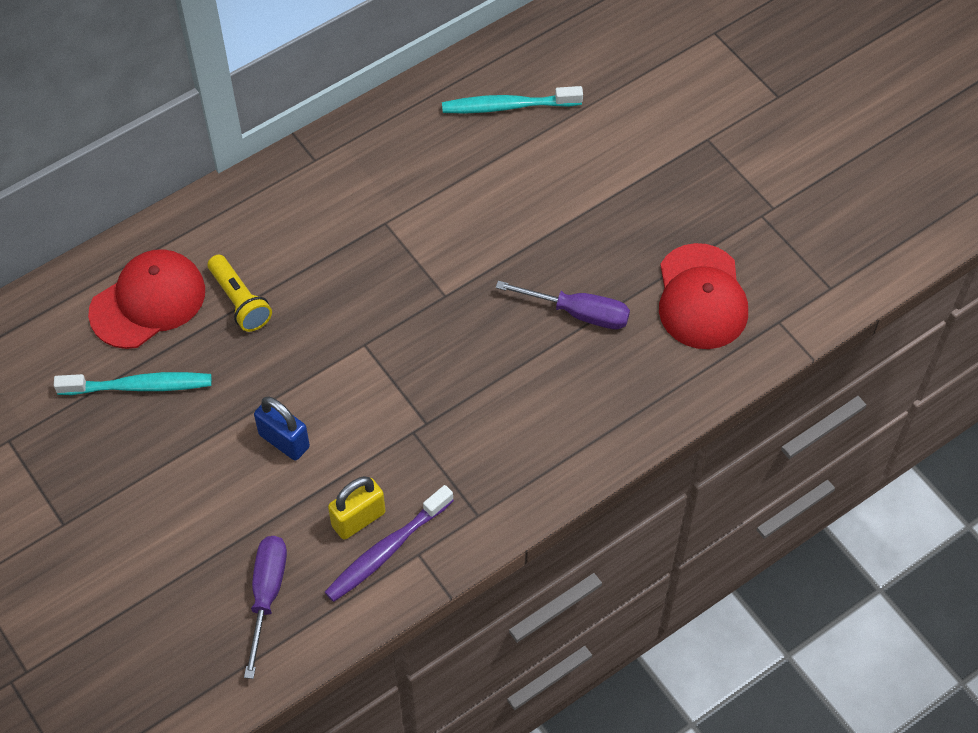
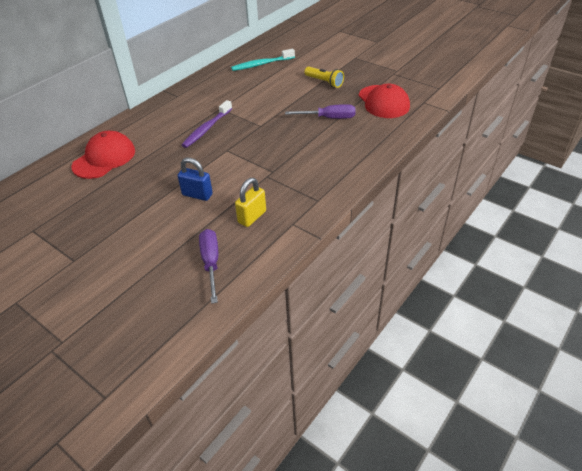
camera: 15 degrees left, 15 degrees down
(139, 386) = (107, 191): turquoise toothbrush -> none
(240, 301) = (155, 148): yellow flashlight -> yellow flashlight (324, 82)
(386, 550) = (274, 226): purple toothbrush -> purple toothbrush (207, 129)

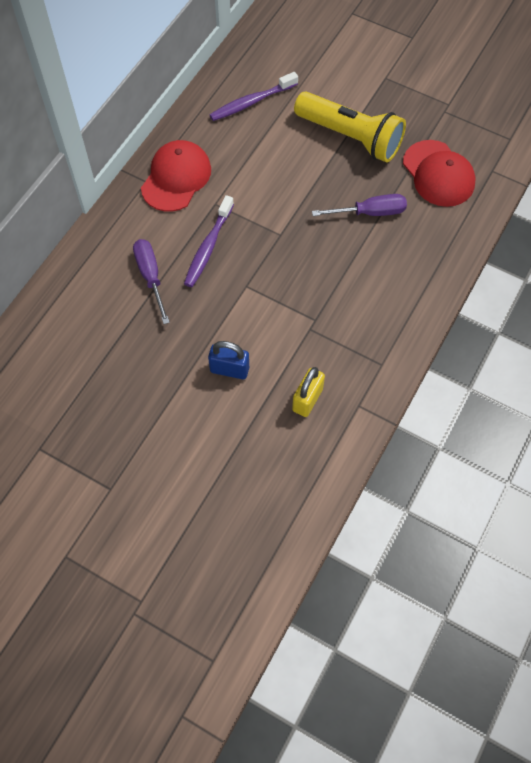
camera: 10 degrees left, 20 degrees up
(104, 158) = (85, 316): red cap -> red cap (176, 178)
(211, 263) = (276, 475): purple screwdriver -> purple screwdriver (150, 277)
(261, 64) = (251, 102): turquoise toothbrush -> purple toothbrush
(324, 82) = (351, 137): yellow flashlight -> yellow flashlight, size x1.87

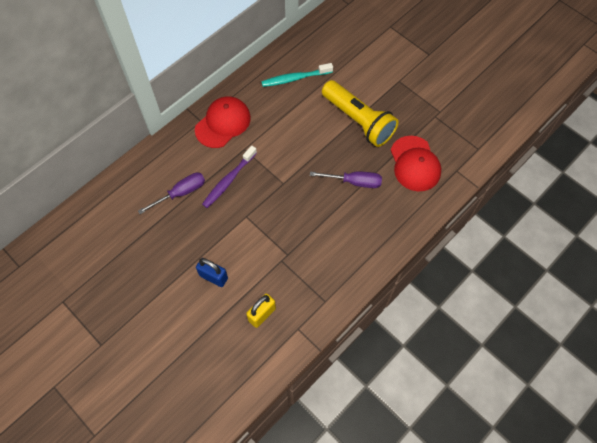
camera: 15 degrees right, 0 degrees up
(150, 277) = (181, 193): purple screwdriver -> purple screwdriver turned 60 degrees clockwise
(251, 102) = (295, 78): purple toothbrush -> turquoise toothbrush

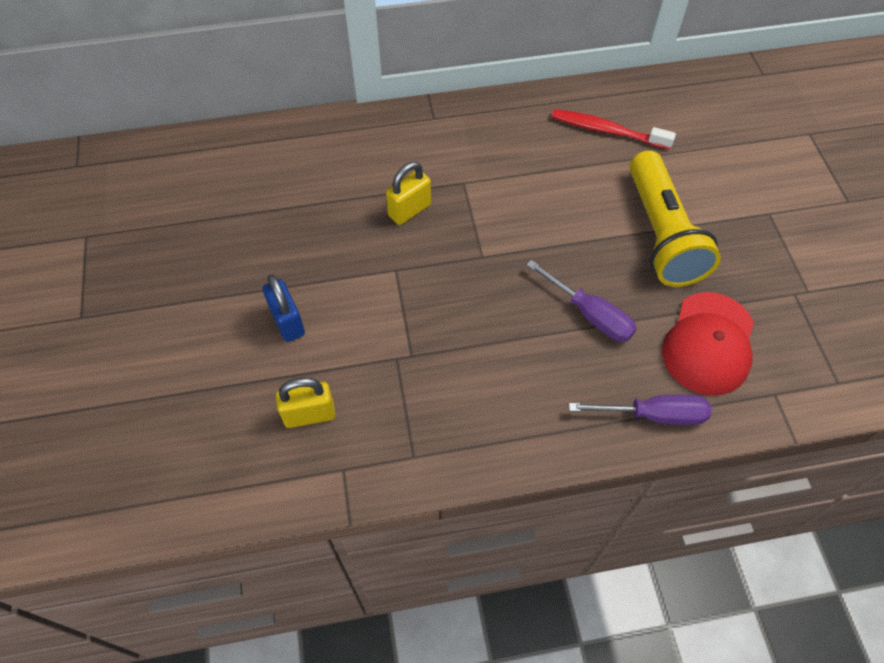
camera: 35 degrees right, 5 degrees down
(181, 193) = (335, 191): purple screwdriver -> purple screwdriver (653, 415)
(223, 123) = (460, 136): red cap -> none
(228, 180) = (409, 210): purple toothbrush -> yellow padlock
(295, 78) = (607, 131): turquoise toothbrush -> red toothbrush

